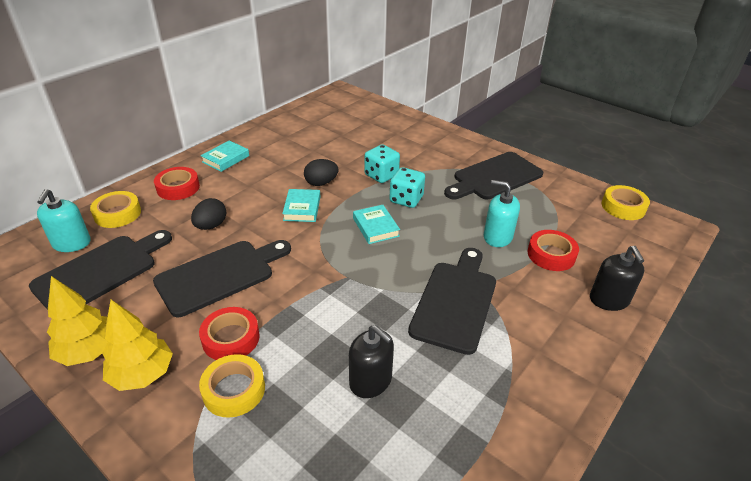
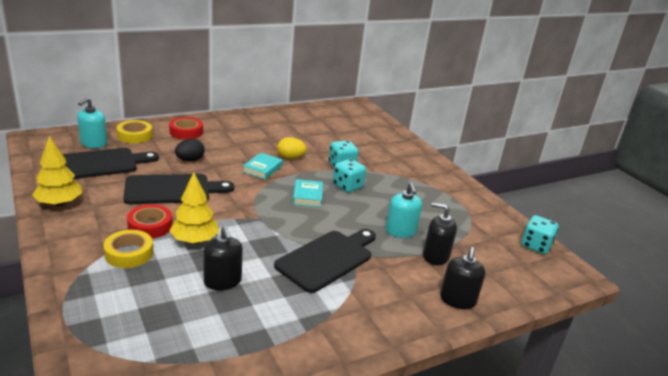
camera: 20 degrees right, 10 degrees down
(142, 374) = (80, 226): yellow tree -> yellow tree (194, 240)
(225, 159) = (233, 124): turquoise book -> none
(321, 183) = (290, 157): black egg -> yellow egg
(494, 177) = (436, 193): black cutting board -> none
(497, 237) = (400, 231): turquoise soap dispenser -> turquoise soap dispenser turned 150 degrees counterclockwise
(551, 255) = (435, 256): red tape -> black soap dispenser
(623, 207) = (535, 246): yellow tape -> turquoise dice

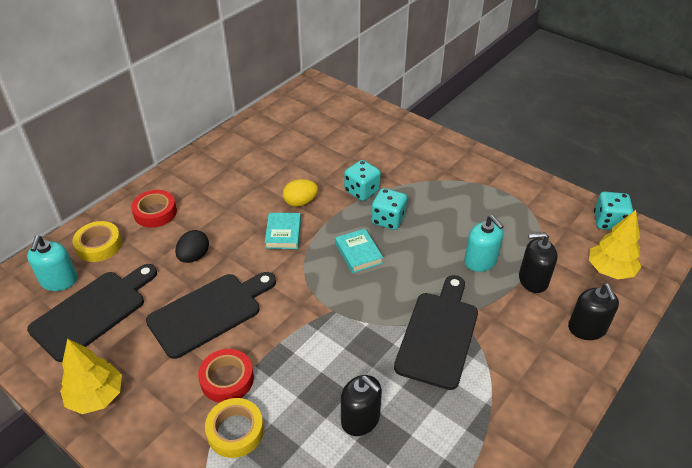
camera: 20 degrees left, 15 degrees up
(194, 240) = (290, 376): yellow tree -> yellow tree (610, 270)

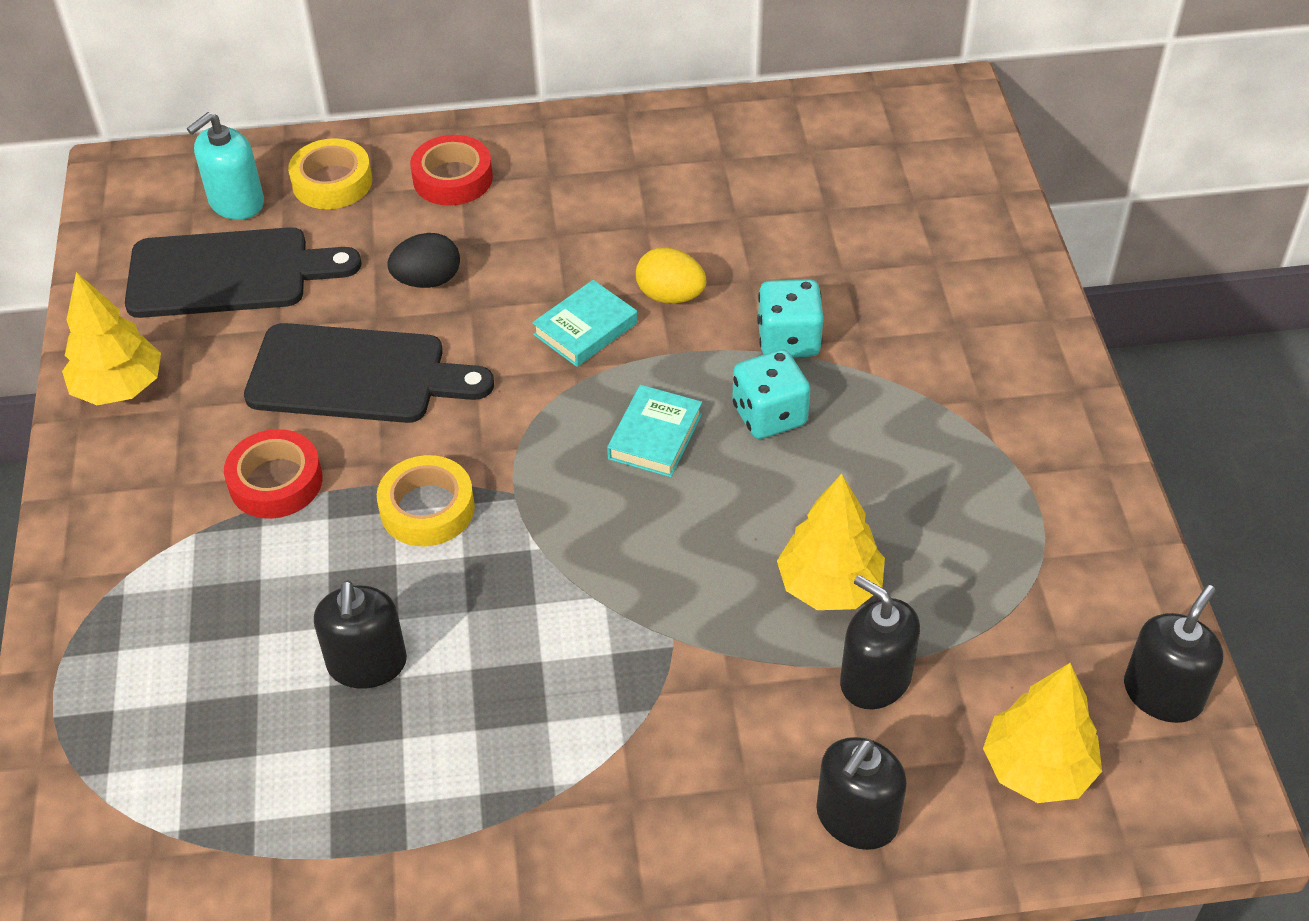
camera: 45 degrees right, 5 degrees up
(235, 431) = (211, 554): yellow tape -> yellow tape (427, 508)
(438, 334) = (613, 641): black cutting board -> none
(480, 261) = (829, 586): turquoise soap dispenser -> yellow tree
(608, 222) = (1162, 694): turquoise dice -> black soap dispenser

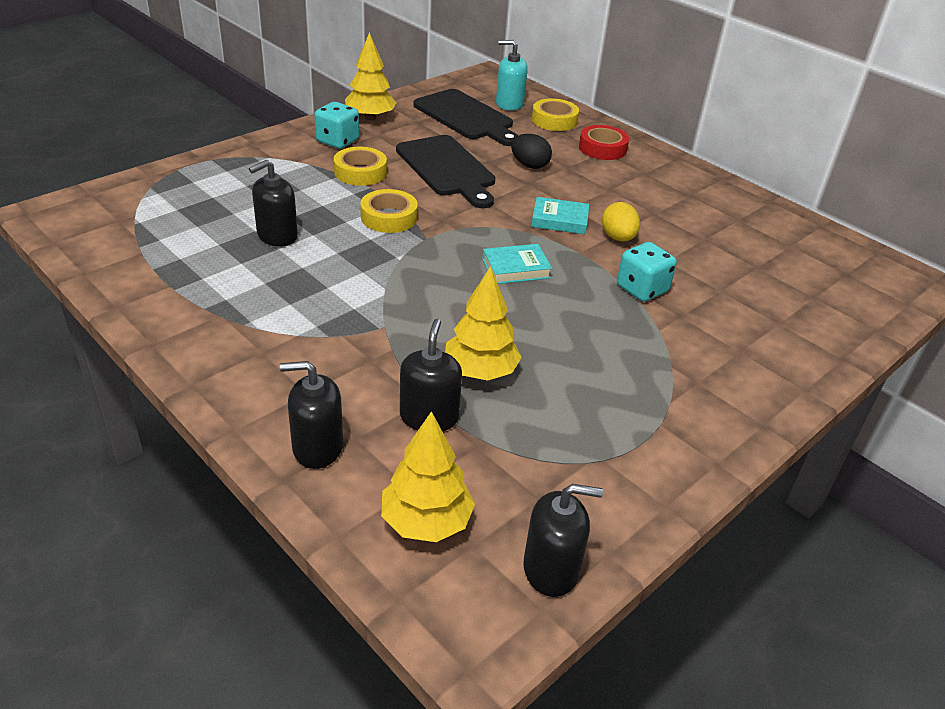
camera: 50 degrees right, 10 degrees down
(276, 481) = (360, 172): red tape -> yellow tape
(769, 415) = (578, 302): turquoise dice -> turquoise dice (337, 141)

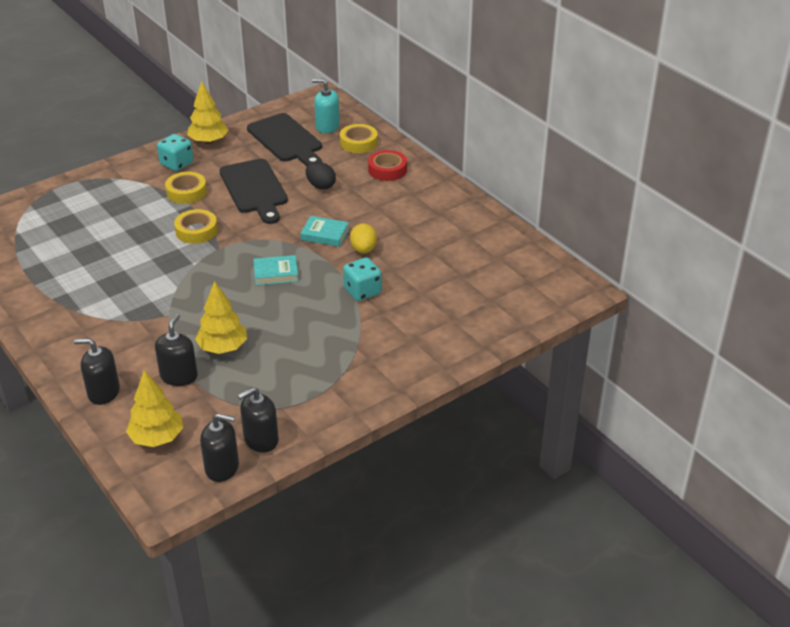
camera: 10 degrees right, 0 degrees up
(277, 236) = (112, 245): black soap dispenser -> black soap dispenser (261, 439)

